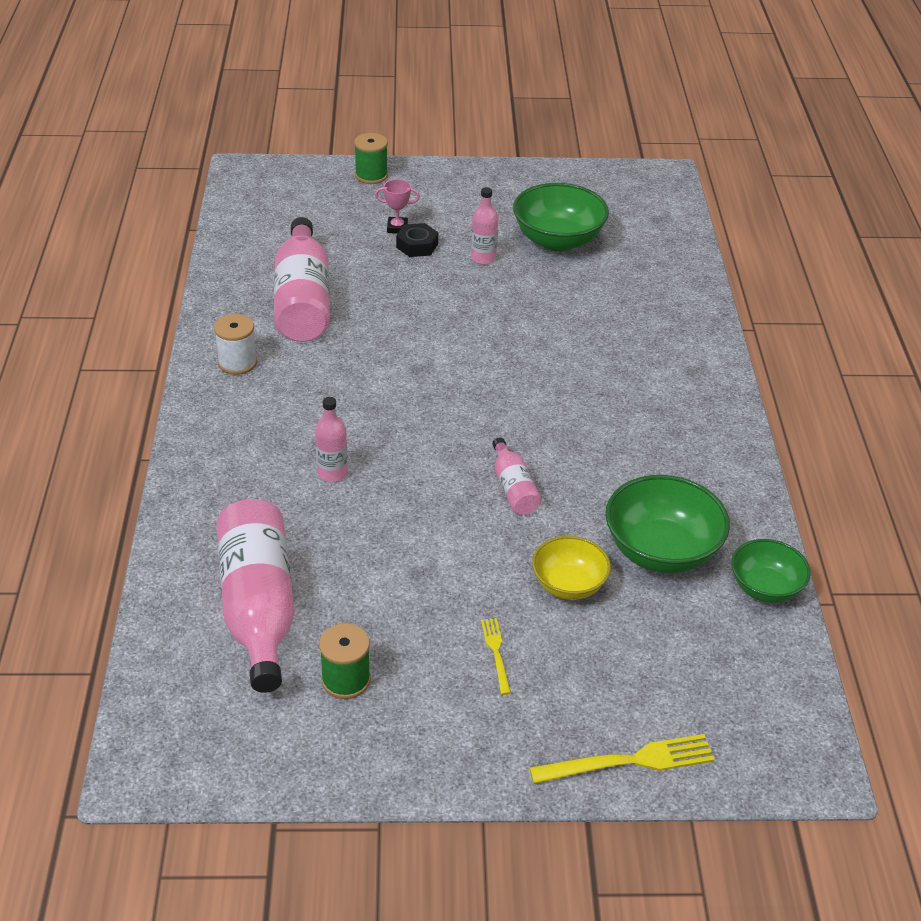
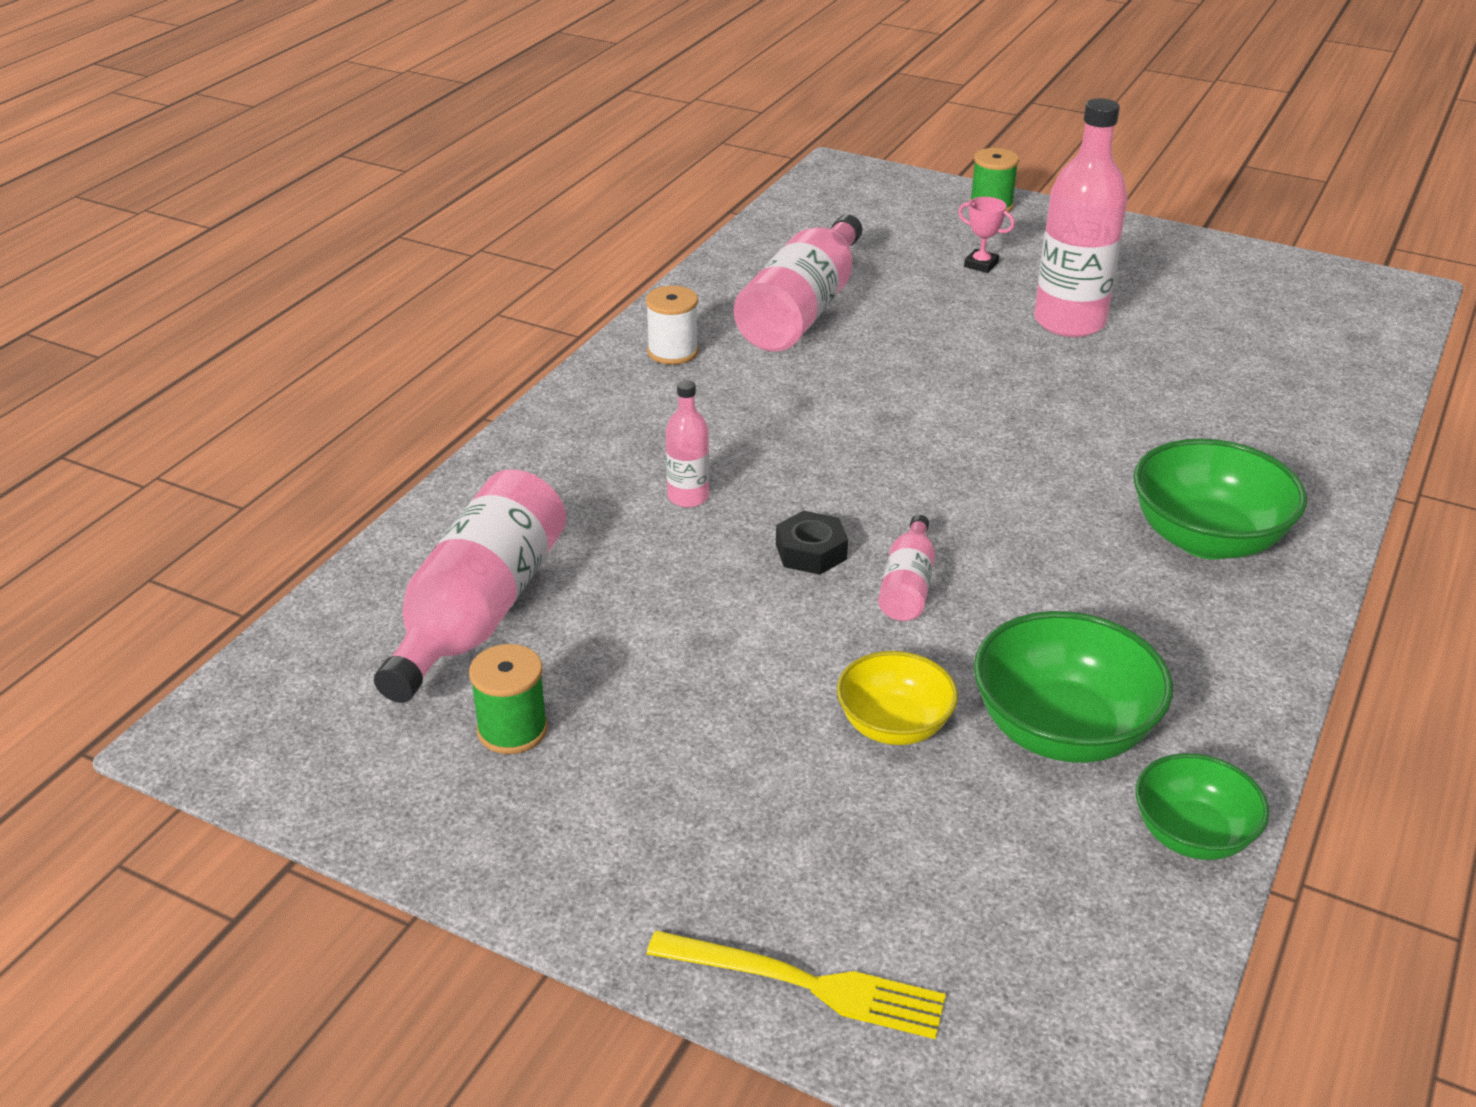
camera: 30 degrees right, 5 degrees down
(417, 245) = (991, 288): black nut -> black nut (811, 551)
(483, 258) = (1069, 322): pink bottle -> pink bottle, size x2.03
(496, 653) = (728, 771): yellow fork -> none
(558, 240) = (1189, 327): green bowl -> green bowl (1207, 539)

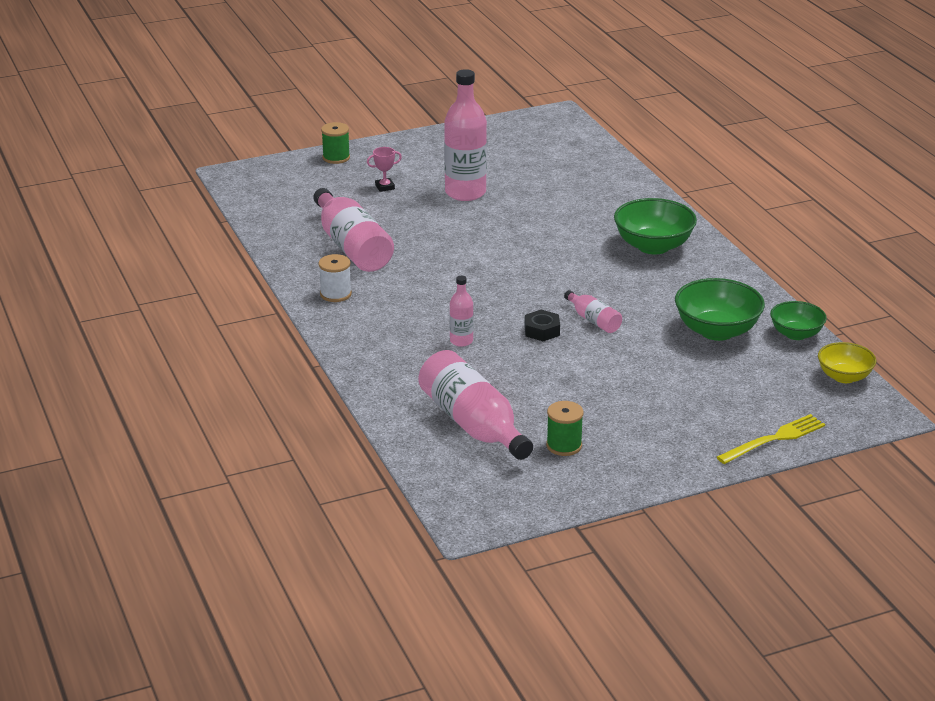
camera: 50 degrees left, 5 degrees down
(894, 725) = (670, 362): yellow bowl -> yellow bowl (844, 377)

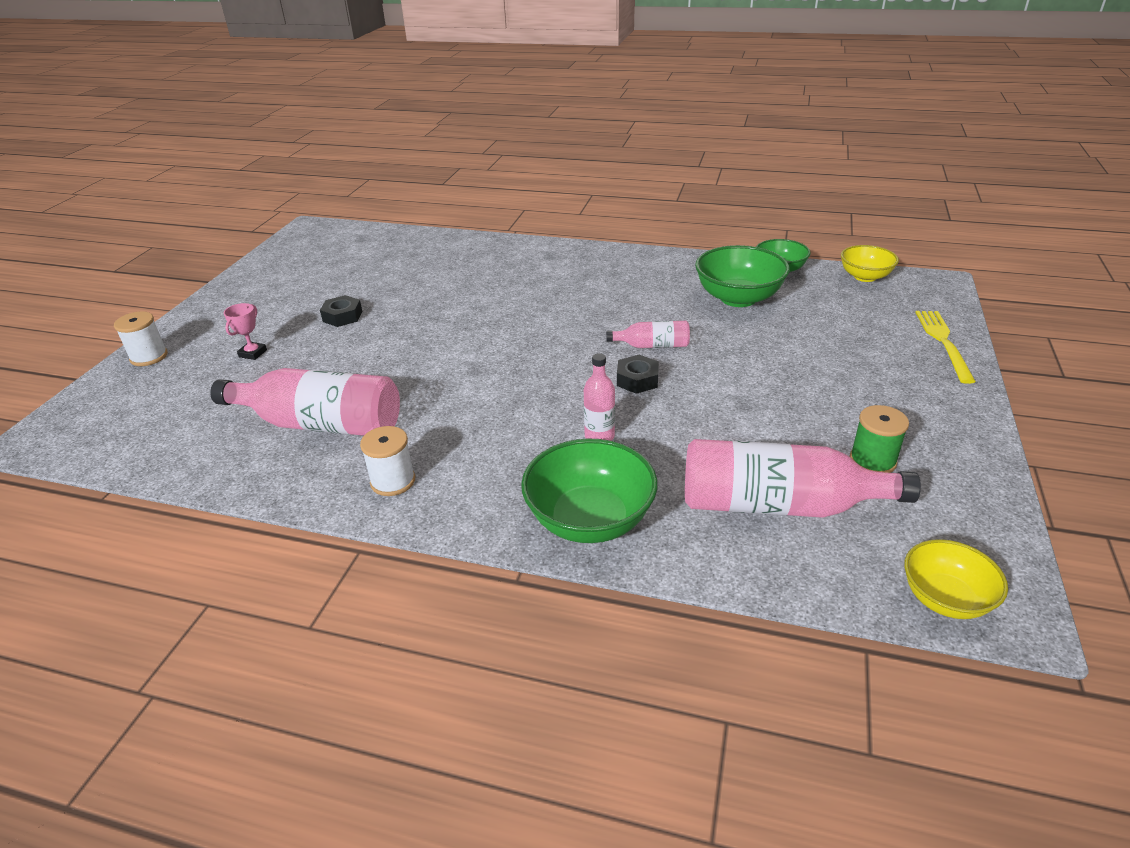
camera: 50 degrees left, 5 degrees up
(336, 158) = (149, 357): green spool -> white spool
(456, 500) = (945, 598): none -> yellow bowl
(465, 193) = (342, 316): pink bottle -> black nut
(653, 246) = (570, 271): green bowl -> green bowl (590, 520)

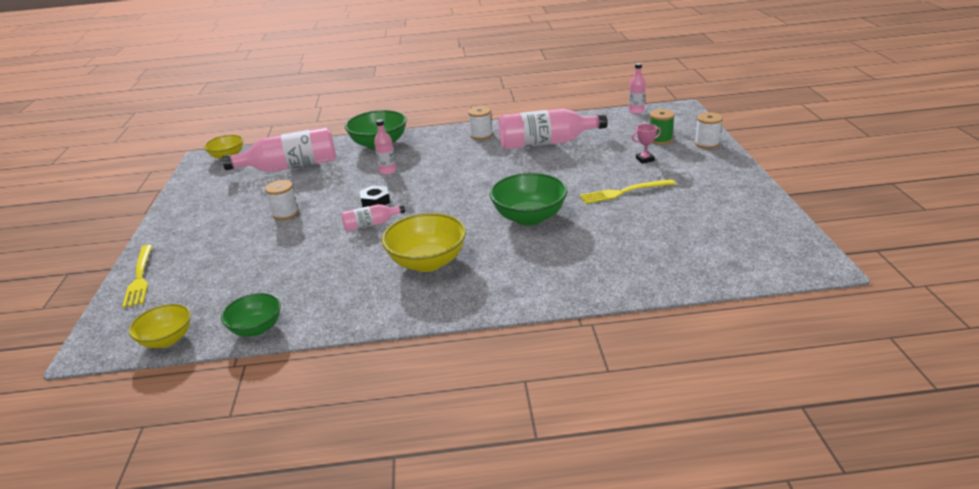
camera: 160 degrees right, 5 degrees down
(94, 459) = (636, 111): none -> pink bottle
(253, 353) = (645, 159): pink trophy -> pink trophy turned 75 degrees clockwise
(342, 316) = (624, 192): black nut -> yellow fork
(606, 290) = (427, 262): none -> yellow bowl
(738, 298) = (303, 282): green bowl -> green bowl (529, 217)
(771, 392) = (286, 213): none -> white spool
(872, 461) = (235, 193): green spool -> green spool (660, 139)

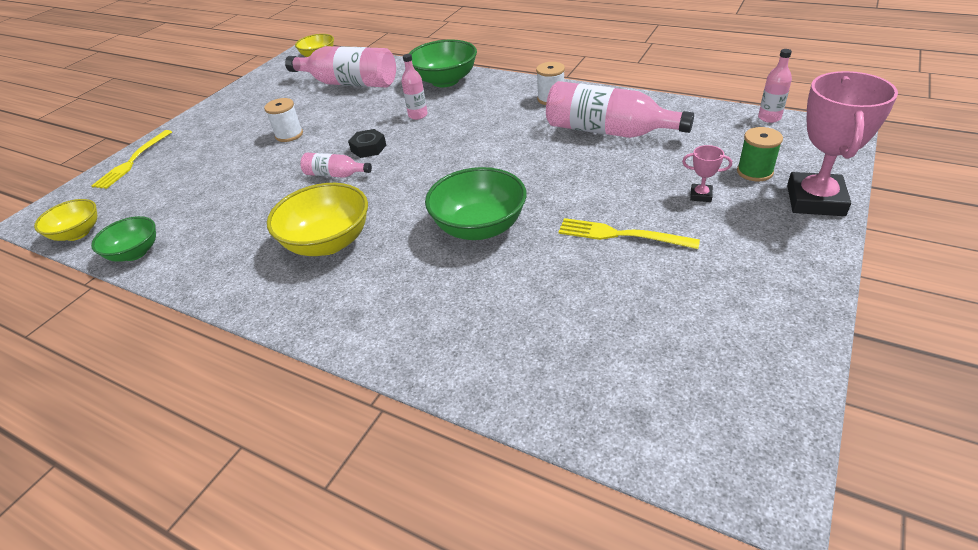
camera: 35 degrees right, 10 degrees up
(707, 144) = (815, 200): white spool -> pink trophy

